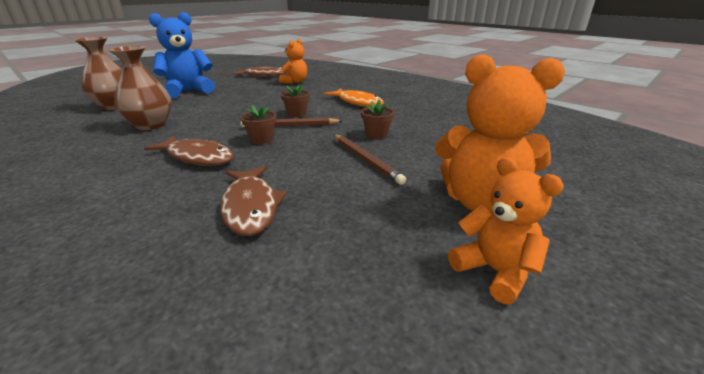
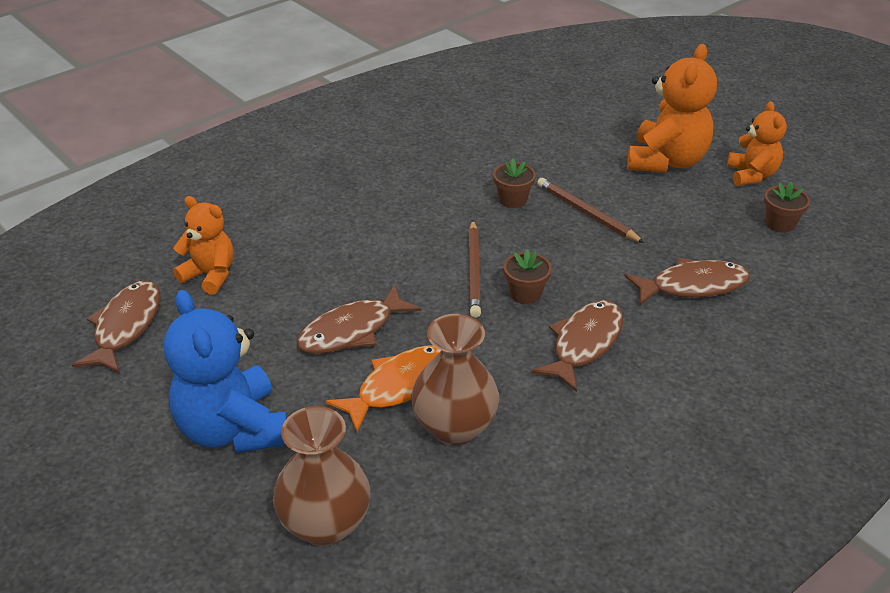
camera: 85 degrees left, 10 degrees up
(244, 104) = (352, 331): none -> brown fish
(297, 114) = (420, 266): brown flower pot -> brown flower pot (780, 223)
(357, 102) = (374, 206): orange fish -> orange fish (400, 386)
(365, 160) = (587, 213): brown pencil -> brown pencil turned 105 degrees counterclockwise
(494, 271) = (751, 175): orange teddy bear -> orange teddy bear turned 120 degrees clockwise

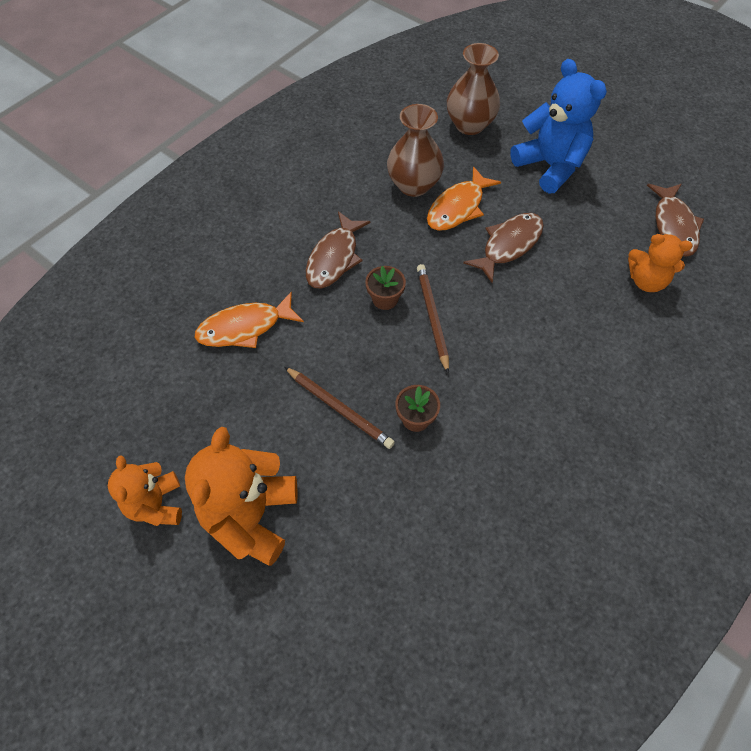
camera: 170 degrees right, 20 degrees up
(693, 286) = (245, 327): brown fish -> orange fish
(780, 223) = (146, 423): brown flower pot -> none

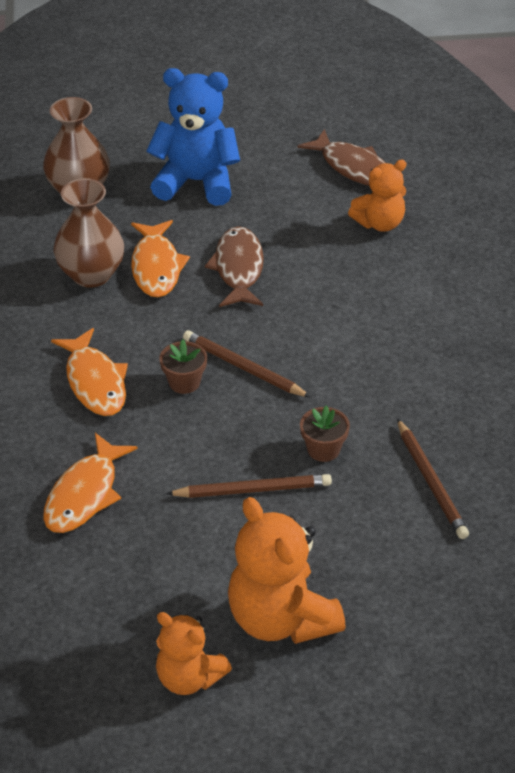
camera: 45 degrees left, 15 degrees down
(334, 258) = (95, 382): brown fish -> orange fish
(459, 506) = (430, 481): none -> brown pencil

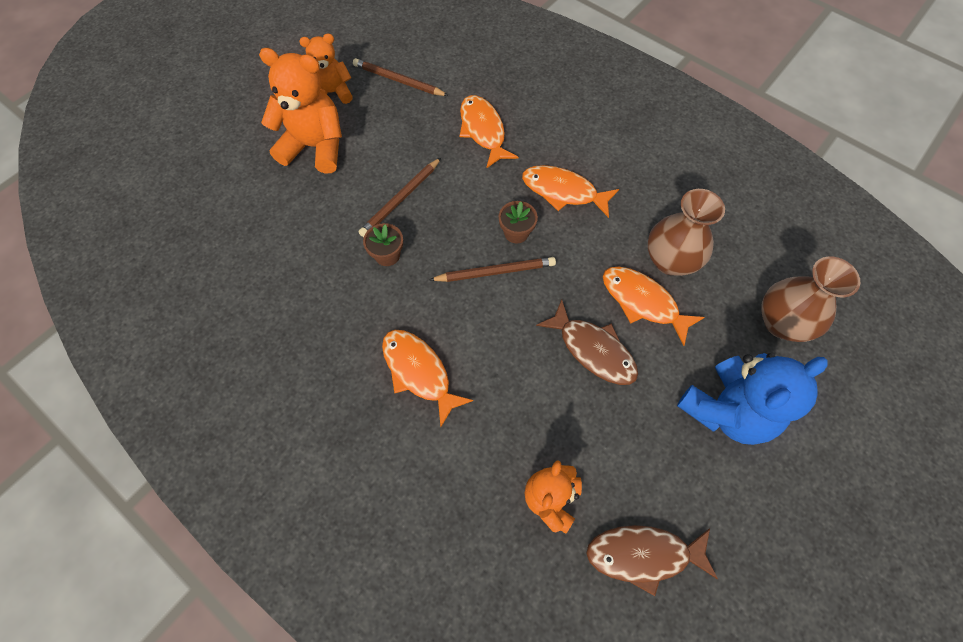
camera: 135 degrees right, 20 degrees up
(393, 347) = (419, 372): none -> orange fish
(430, 481) = (302, 285): brown pencil -> brown pencil (399, 80)

